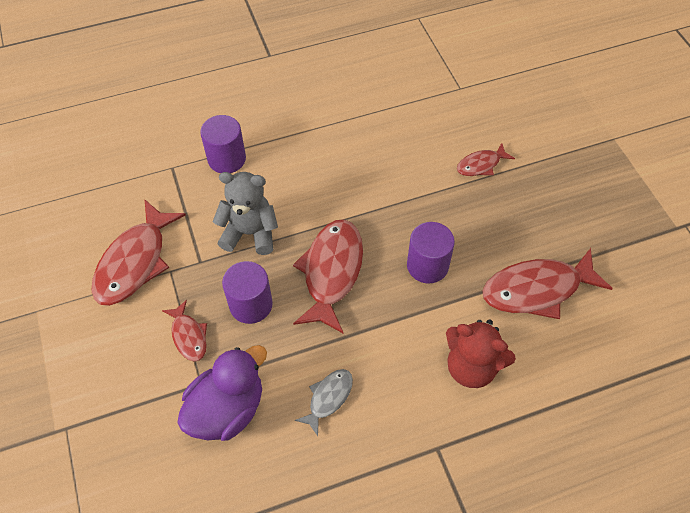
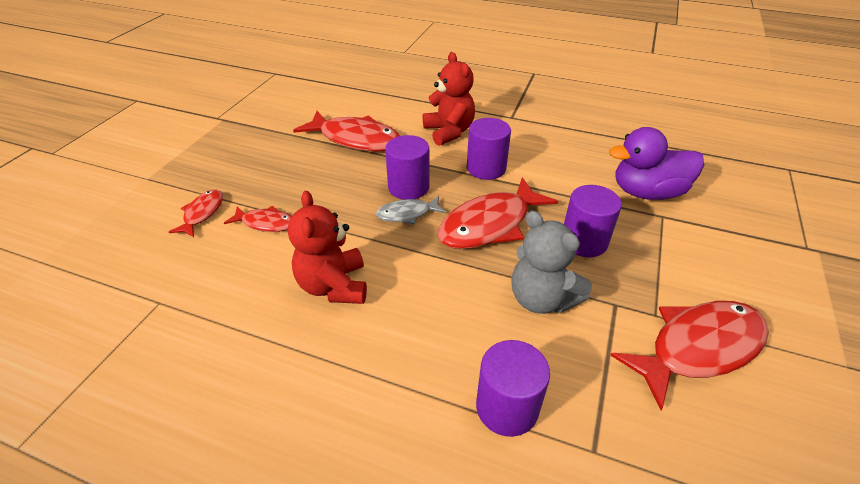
camera: 140 degrees left, 15 degrees down
(189, 336) = (659, 250): red fish -> red fish (202, 213)
(328, 398) = (562, 163): grey fish -> grey fish (407, 214)
(382, 157) = (334, 286): none -> red teddy bear
(389, 337) = (486, 168): none -> purple cylinder

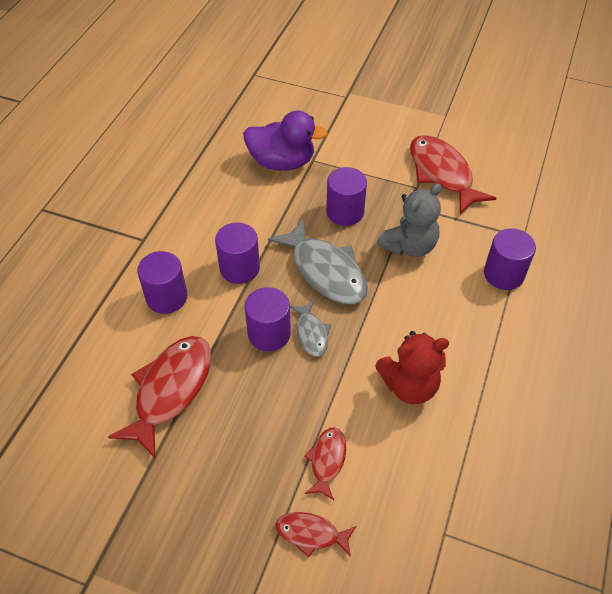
camera: 90 degrees left, 10 degrees up
(449, 132) = (166, 297): red teddy bear -> purple cylinder
(490, 224) = (325, 271): red fish -> grey fish
(647, 192) = (282, 162): purple duck -> purple duck turned 75 degrees counterclockwise

